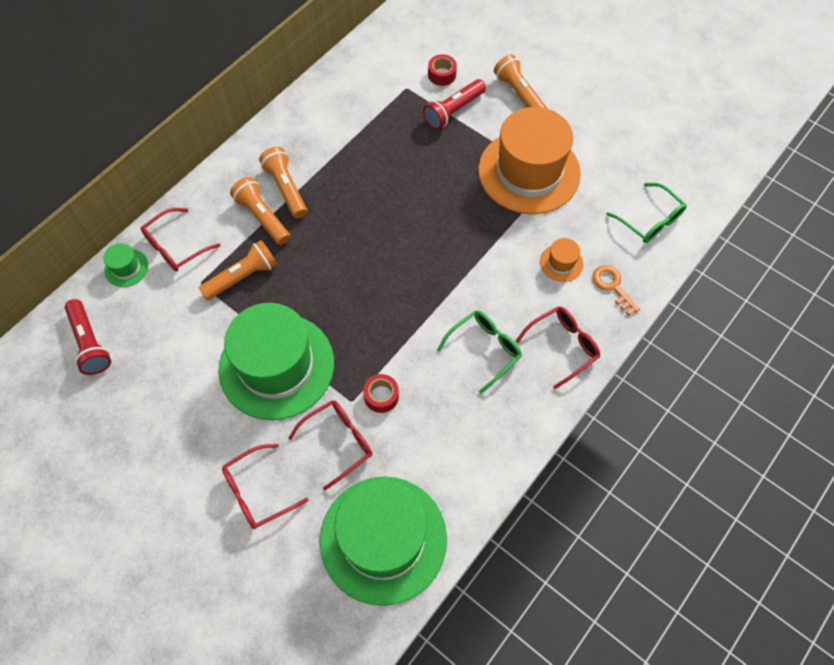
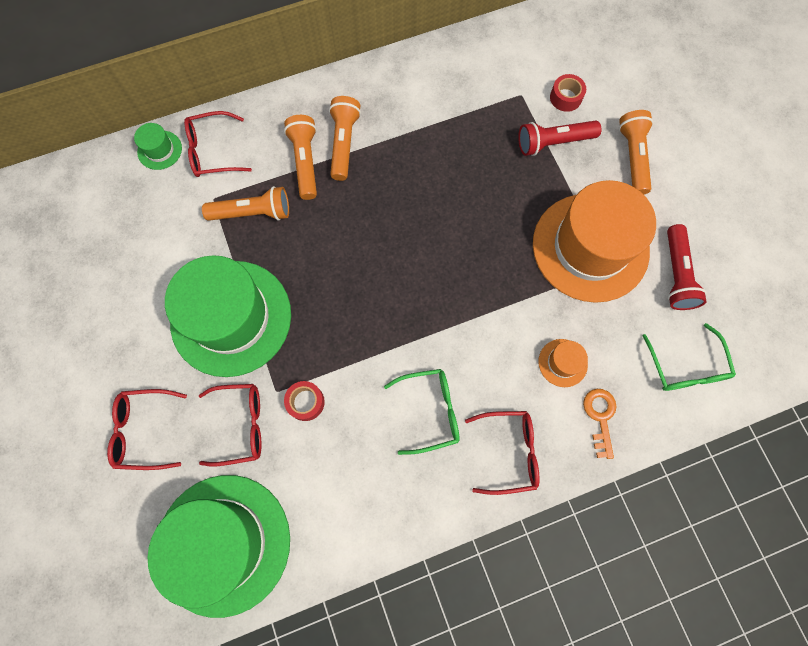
camera: 30 degrees right, 10 degrees up
(90, 343) = (89, 206): red flashlight -> red flashlight (676, 274)

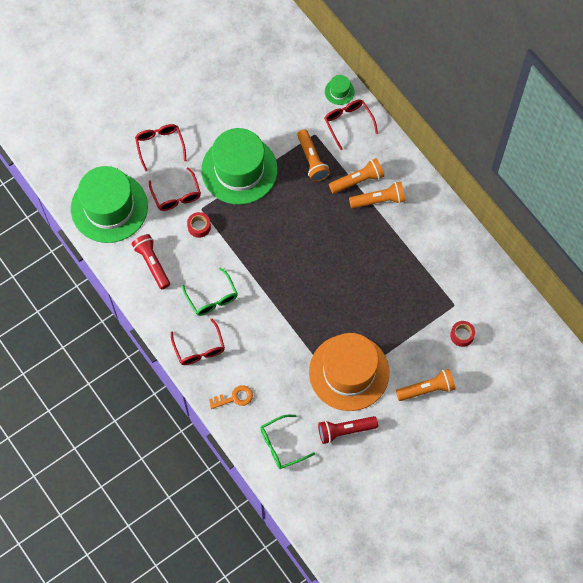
camera: 75 degrees right, 5 degrees down
(553, 143) = (422, 334): red flashlight -> red flashlight (152, 263)
(562, 363) = (263, 369): orange hat -> none

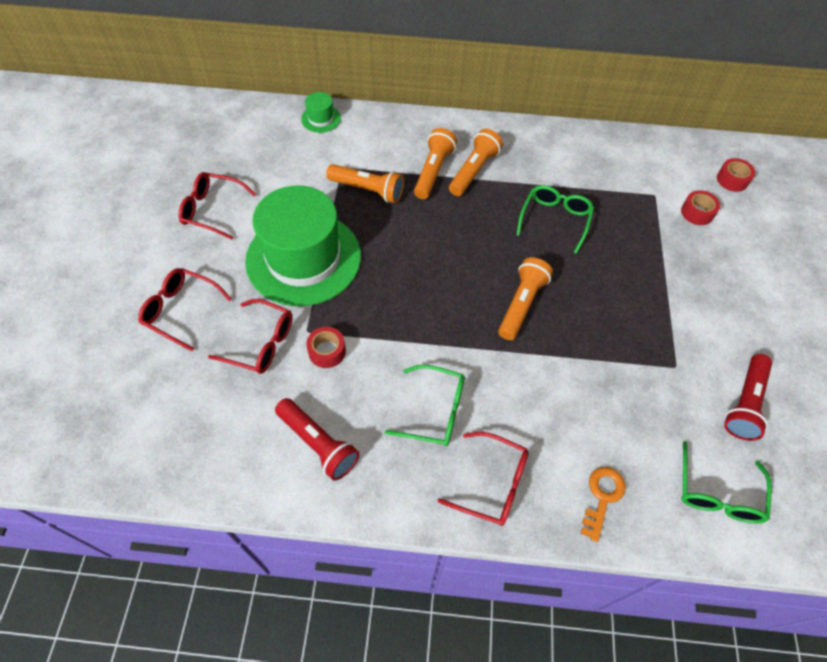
camera: 50 degrees left, 10 degrees down
(109, 207) = (187, 432): green hat -> none
(152, 263) = (318, 444): red flashlight -> red flashlight turned 150 degrees counterclockwise
(348, 123) = (361, 135): red glasses -> red glasses (212, 210)
(349, 372) = (664, 342): orange hat -> none
(383, 267) = (555, 220): none -> green glasses
(427, 389) = (743, 285): orange flashlight -> orange flashlight (521, 304)
(510, 339) = (732, 180): none -> red tape

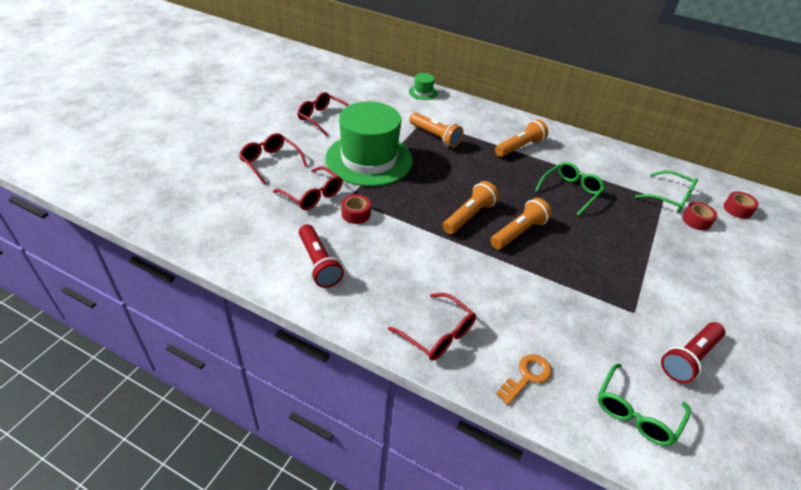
camera: 20 degrees right, 15 degrees down
(433, 171) = (489, 139): orange flashlight -> orange flashlight (469, 216)
(435, 411) = (416, 274): green glasses -> green glasses (670, 198)

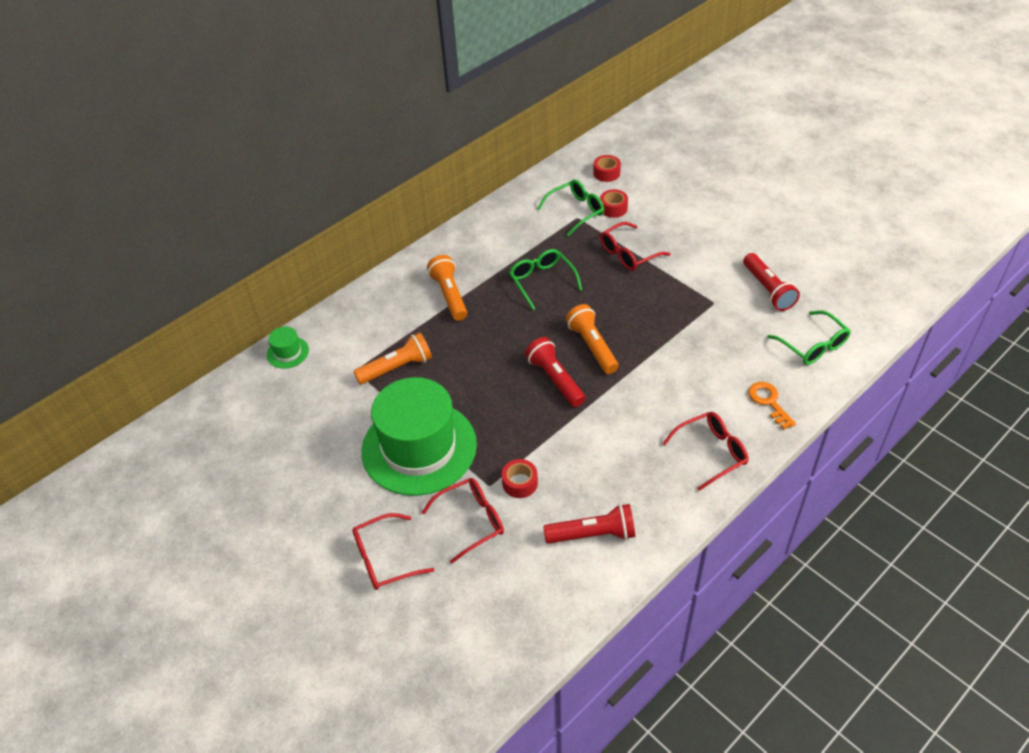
camera: 65 degrees left, 5 degrees up
(322, 118) = (301, 481): red glasses -> red glasses (628, 254)
(469, 216) = (555, 379): orange flashlight -> red flashlight

